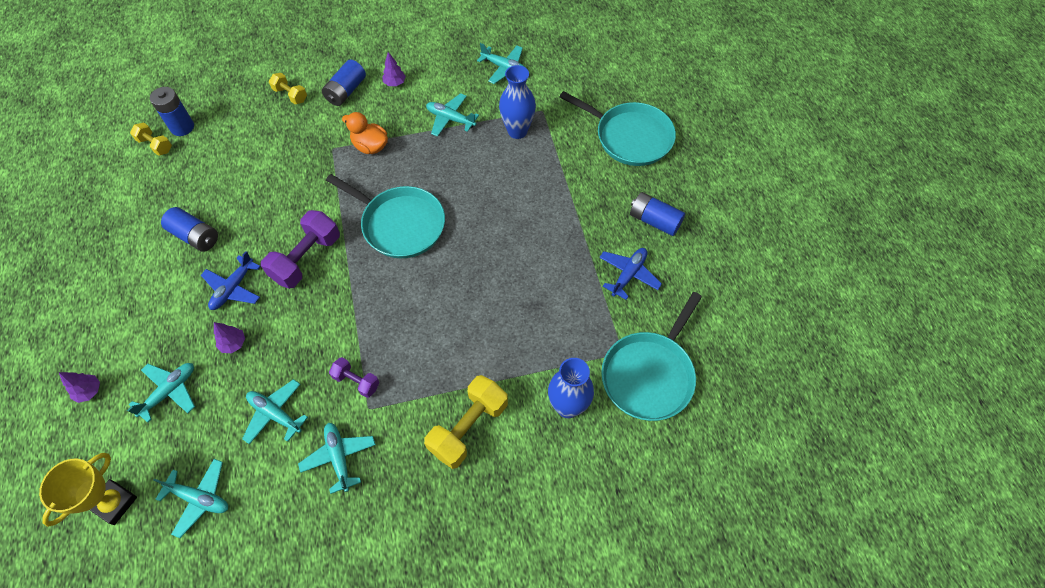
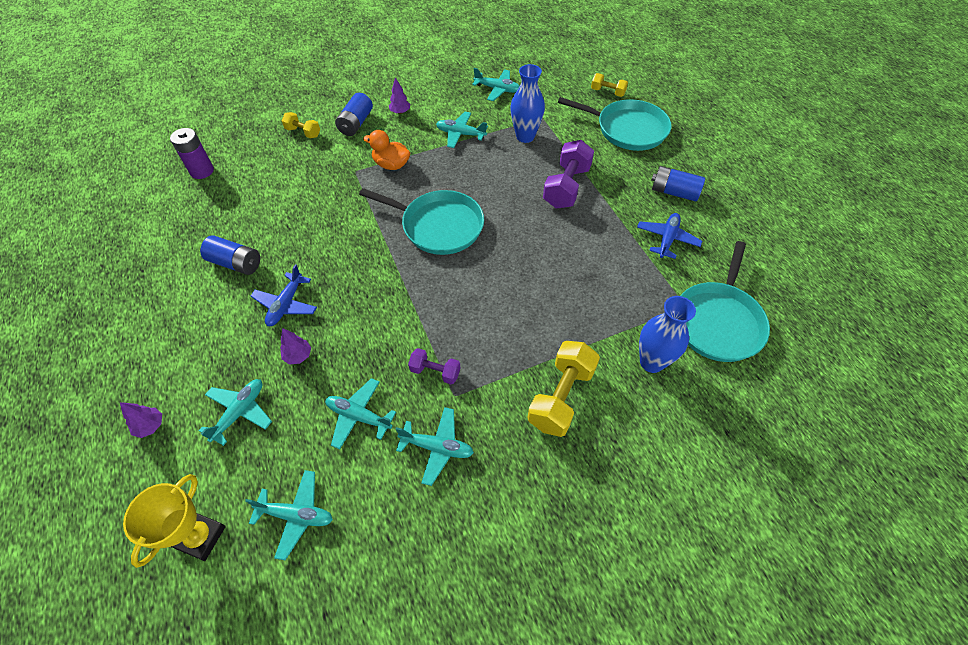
camera: 10 degrees left, 5 degrees down
(155, 145) = (177, 189): yellow dumbbell -> yellow dumbbell (607, 92)
(182, 127) = (202, 171): blue battery -> purple battery
(306, 258) = (354, 268): purple dumbbell -> purple dumbbell (566, 187)
(339, 457) = (437, 447): turquoise plane -> turquoise plane turned 135 degrees clockwise

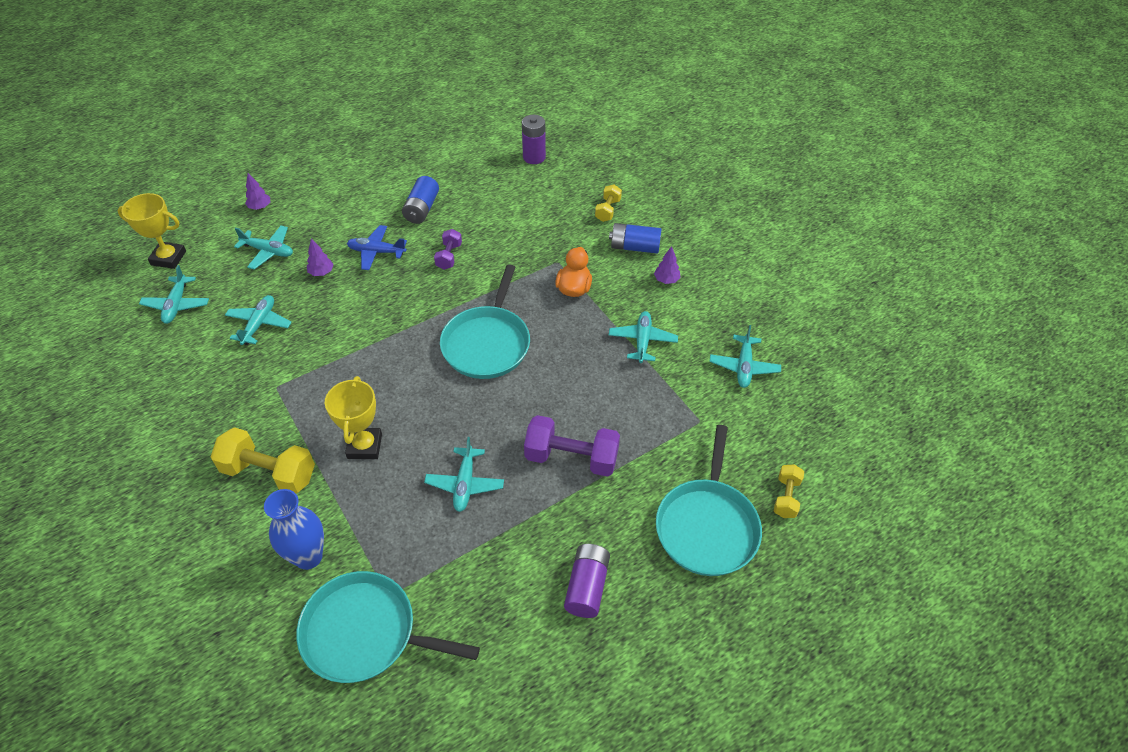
camera: 80 degrees right, 5 degrees down
(435, 372) = (302, 369): purple dumbbell -> purple dumbbell (449, 256)
(437, 447) = (224, 382): turquoise plane -> turquoise plane (465, 484)
(525, 136) = (656, 406): blue vase -> none
(539, 319) = (364, 446): none -> yellow trophy
(667, 239) = (496, 576): blue plane -> none
(674, 192) = (587, 586): blue battery -> purple battery

